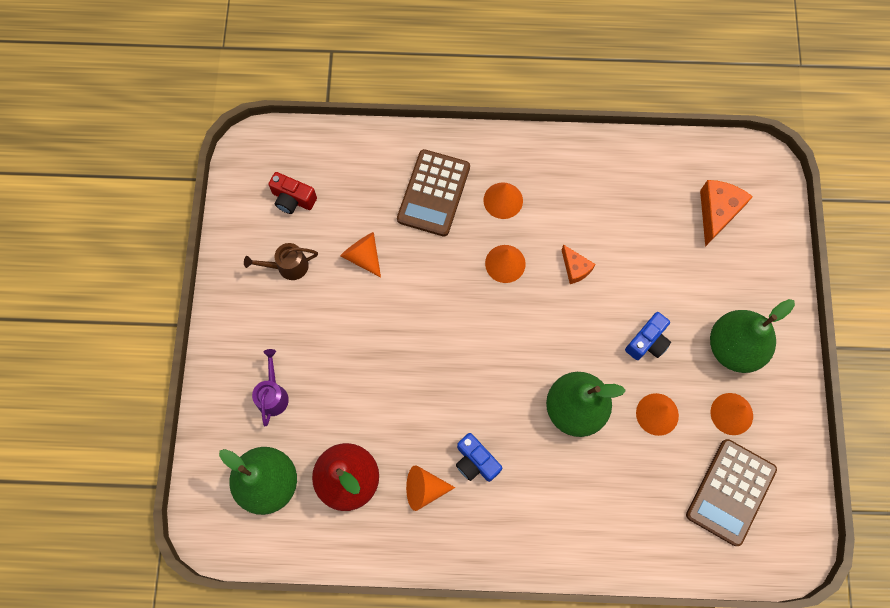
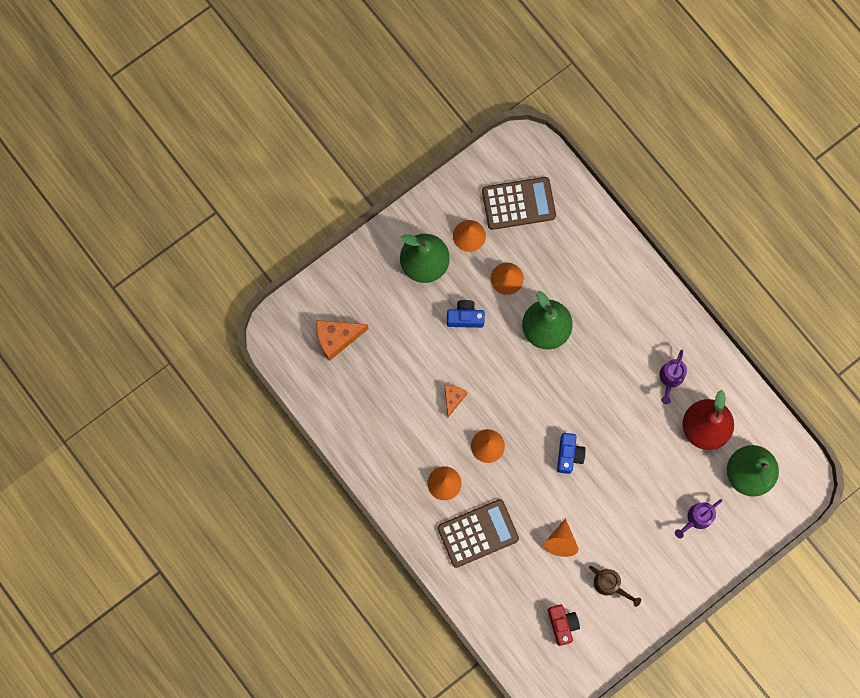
camera: 130 degrees left, 5 degrees up
(424, 489) = (670, 378): orange cone -> purple watering can
(475, 461) = (628, 362): blue camera -> blue camera (569, 455)

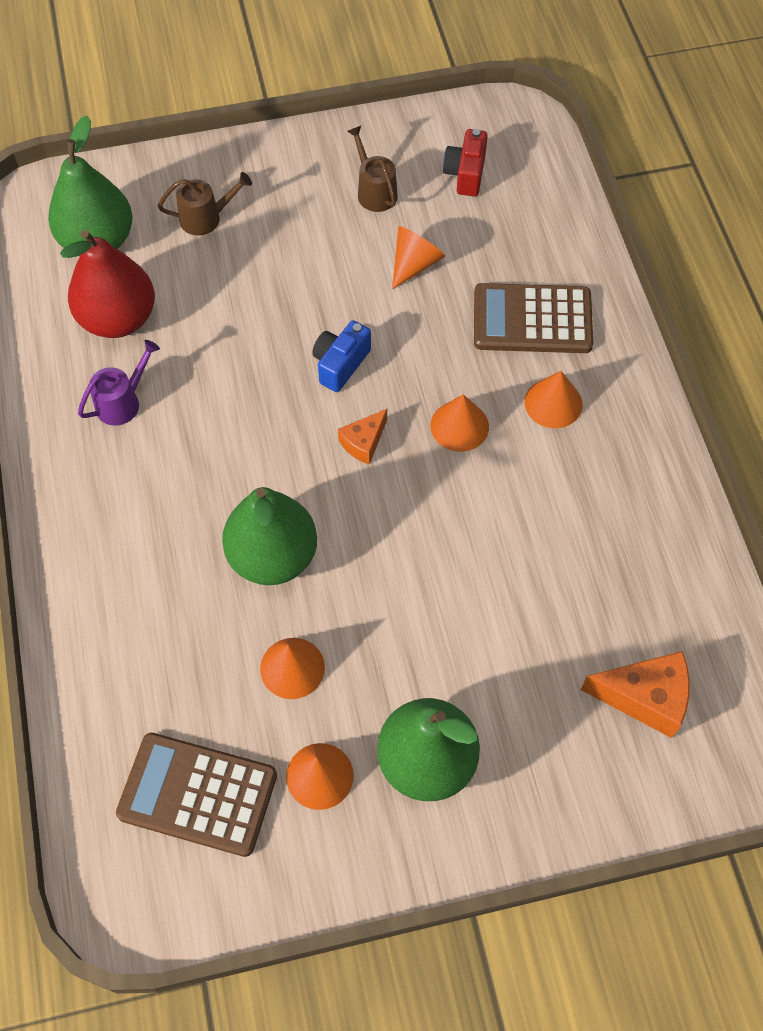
camera: 155 degrees left, 15 degrees down
(453, 399) = (482, 515): orange cheese -> orange cheese (364, 442)
(465, 317) = (399, 634): blue camera -> none
(697, 518) = (206, 218): purple watering can -> brown watering can

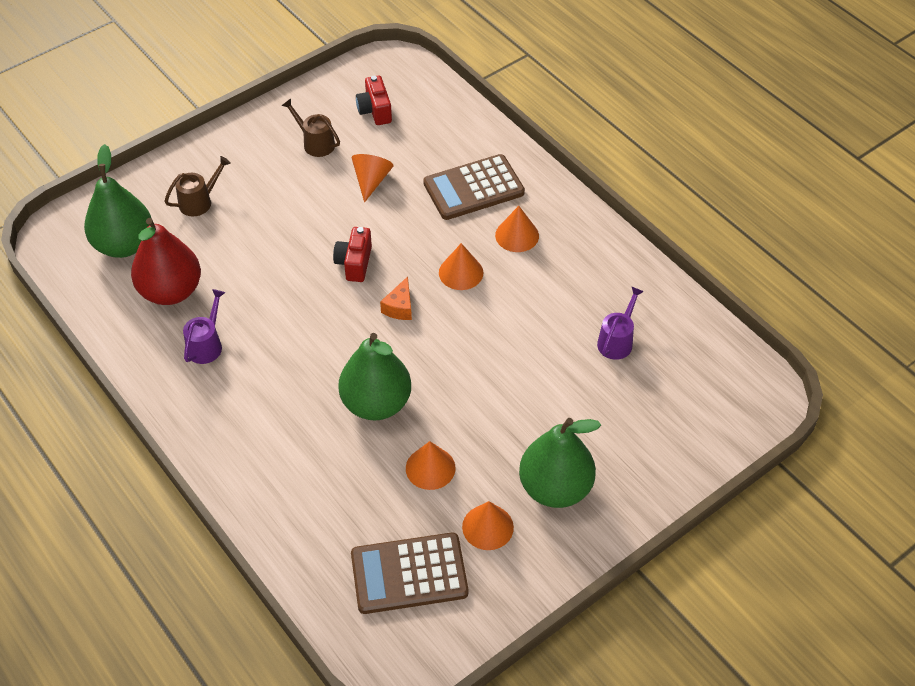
camera: 25 degrees left, 10 degrees down
(340, 364) = (354, 263): blue camera -> red camera
(605, 596) = (617, 341): none -> purple watering can
(645, 697) = (676, 392): orange cheese -> none

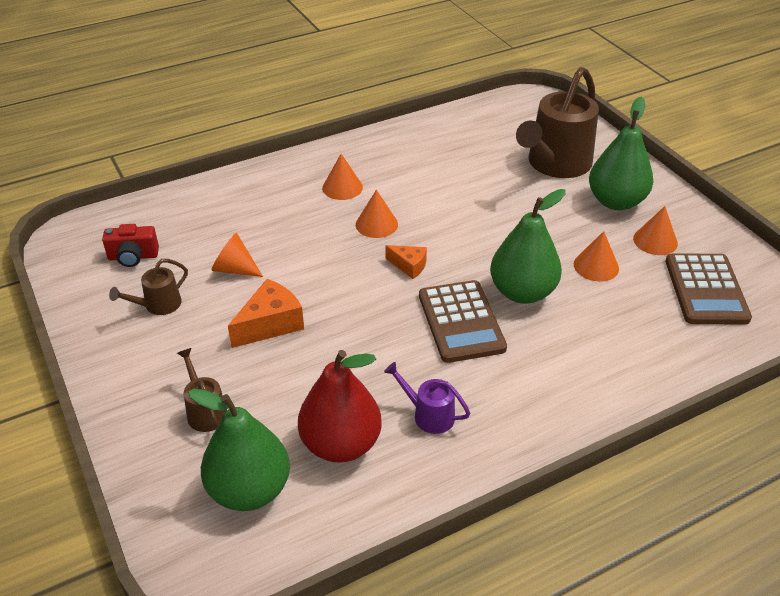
camera: 80 degrees left, 10 degrees down
(302, 220) = (270, 324): none -> orange cheese
(354, 263) = (344, 291): red camera -> none
(473, 188) = (274, 205): brown calculator -> brown calculator (461, 322)
(617, 341) = (472, 153): purple watering can -> none
(617, 424) = (555, 164): none -> brown watering can

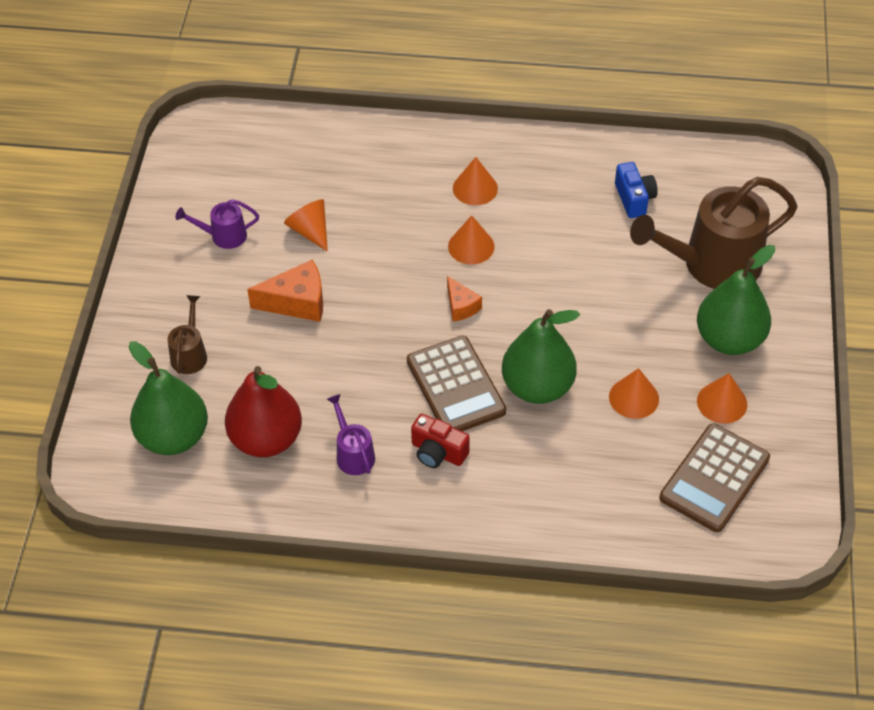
camera: 35 degrees right, 10 degrees up
(133, 257) = (237, 175): red camera -> red camera (438, 452)
(158, 305) = (223, 236): brown watering can -> purple watering can
(461, 322) = (456, 386): brown calculator -> brown calculator turned 45 degrees counterclockwise
(463, 149) = (634, 199): none -> blue camera

